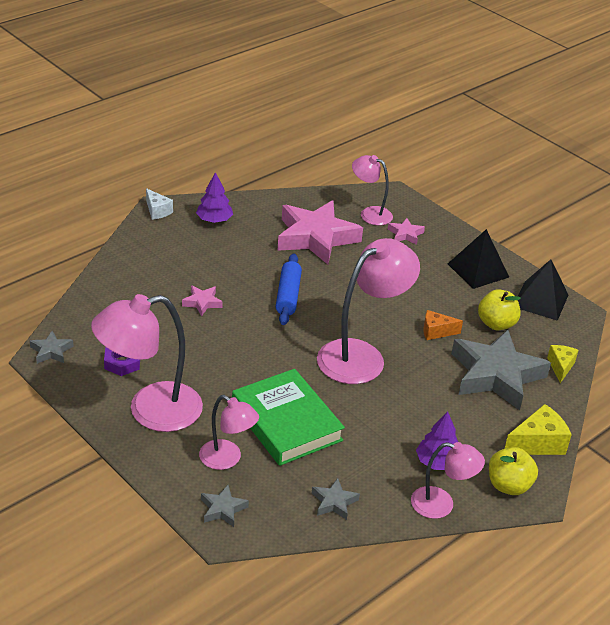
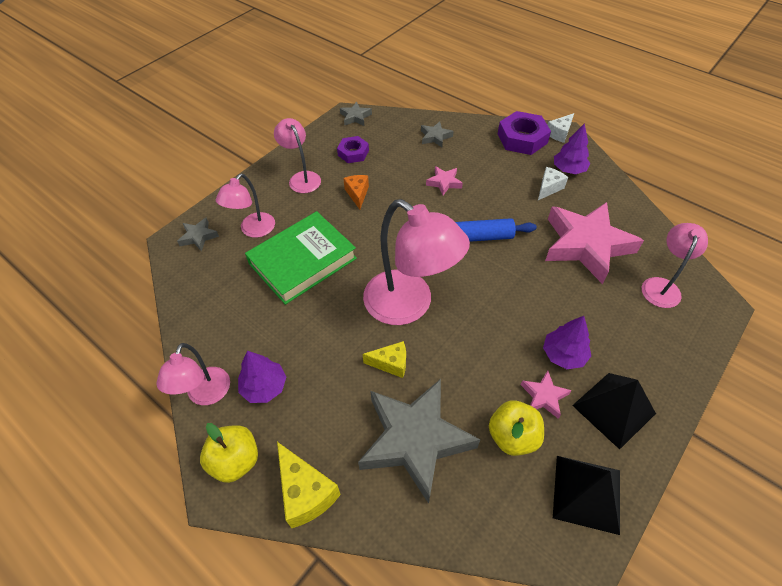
camera: 85 degrees right, 15 degrees up
(150, 411) = (302, 178): pink lamp -> pink lamp, size x0.56
(154, 236) = (522, 138): none -> purple nut
(236, 239) = (548, 188): none -> white cheese
(334, 502) = (207, 307): grey star -> grey star (435, 137)
(405, 234) = (642, 324): pink star -> pink star (544, 396)
(427, 280) = (563, 354): none -> purple tree
(436, 332) = (472, 370): orange cheese -> orange cheese (357, 194)
(560, 367) = (454, 522): yellow cheese -> yellow cheese (391, 363)

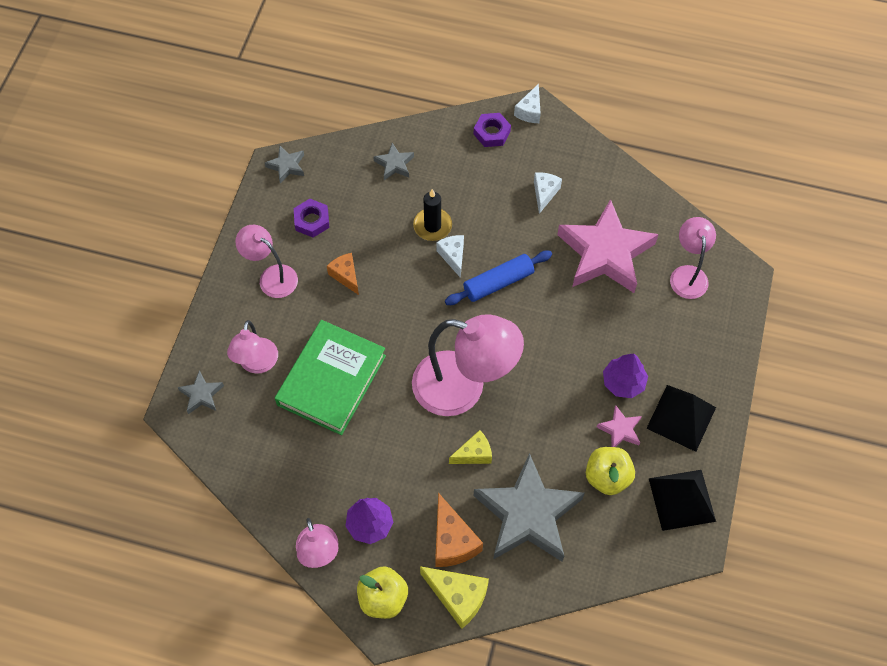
camera: 25 degrees left, 10 degrees up
(330, 434) = (452, 541): none -> orange cheese
(444, 182) = (432, 226): pink star -> black candle
(450, 207) = (453, 256): none -> white cheese
(522, 138) = (491, 133): purple nut -> purple nut, size x0.62
(568, 169) = (556, 160): purple tree -> none

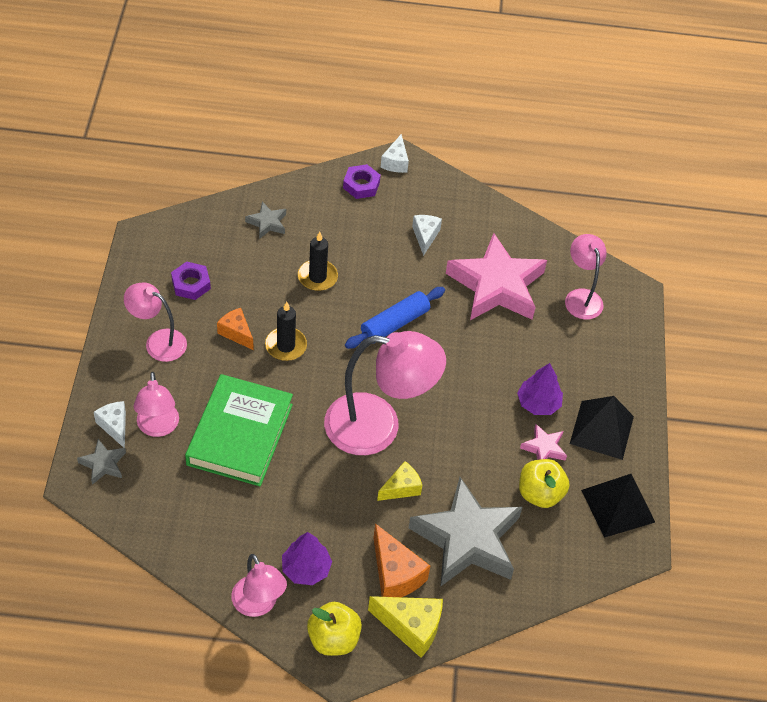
camera: 15 degrees left, 10 degrees down
(286, 166) = (155, 235): grey star -> none
(390, 294) = (286, 346): none -> black candle
(453, 256) = (344, 304): white cheese -> white cheese (114, 426)

